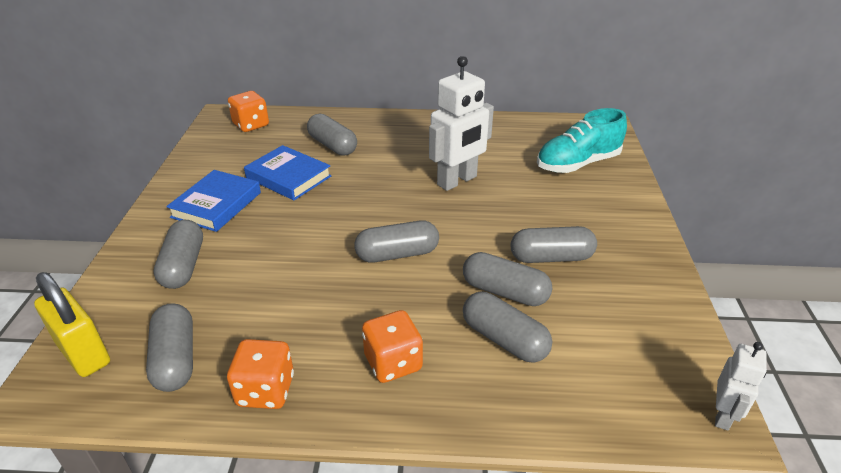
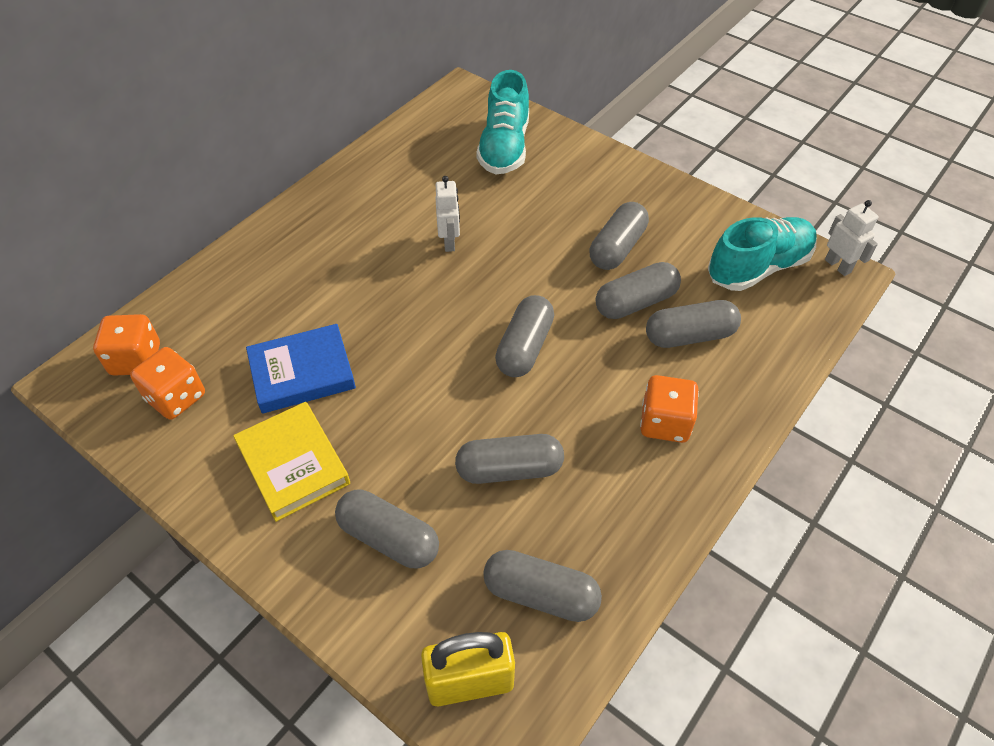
camera: 55 degrees left, 15 degrees up
(216, 205) = (293, 464): blue book -> yellow book
(265, 390) = (635, 532): orange dice -> orange dice (176, 397)
(332, 145) = (276, 304): grey capsule -> grey capsule (509, 469)
(457, 181) = (449, 242): white robot -> white robot, size x0.54
(640, 353) = (758, 267): none -> turquoise shoe

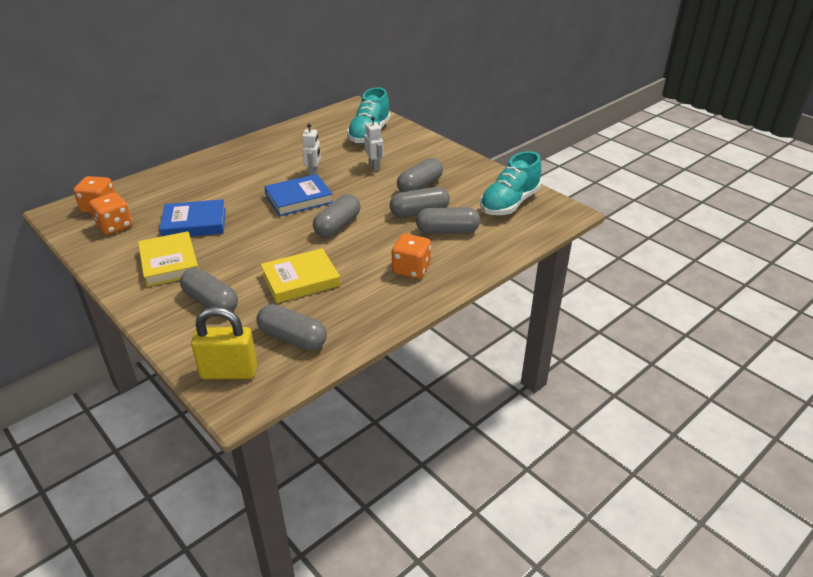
camera: 10 degrees right, 15 degrees down
(446, 298) = (299, 199): none -> blue book
(509, 469) = (300, 280): grey capsule -> yellow book
(758, 267) = (509, 204): turquoise shoe -> turquoise shoe turned 150 degrees clockwise
(838, 266) = (564, 208): white robot -> white robot (374, 166)

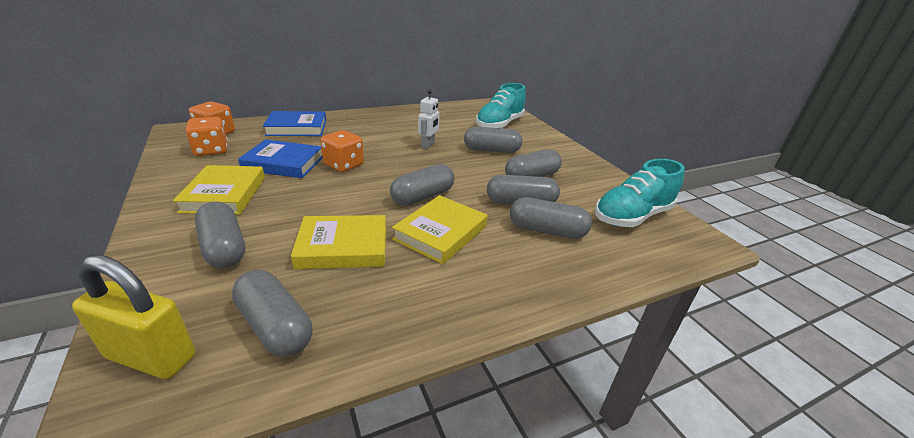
camera: 15 degrees right, 5 degrees down
(299, 199) = (399, 163): blue book -> blue book (297, 128)
(368, 252) = (440, 233): none -> yellow book
(374, 166) = (491, 150): white robot -> grey capsule
(411, 269) = (483, 267): orange dice -> orange dice (344, 165)

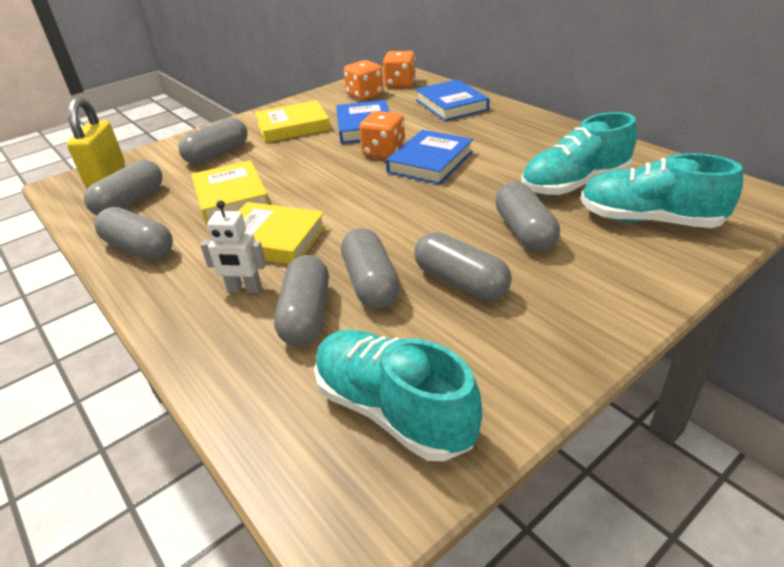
camera: 80 degrees right, 5 degrees up
(381, 154) = (430, 162): none -> blue book
(423, 196) = (343, 211): grey capsule -> grey capsule (139, 248)
(428, 145) = (488, 182): white robot -> white robot (244, 289)
(452, 128) = (574, 184): none -> turquoise shoe

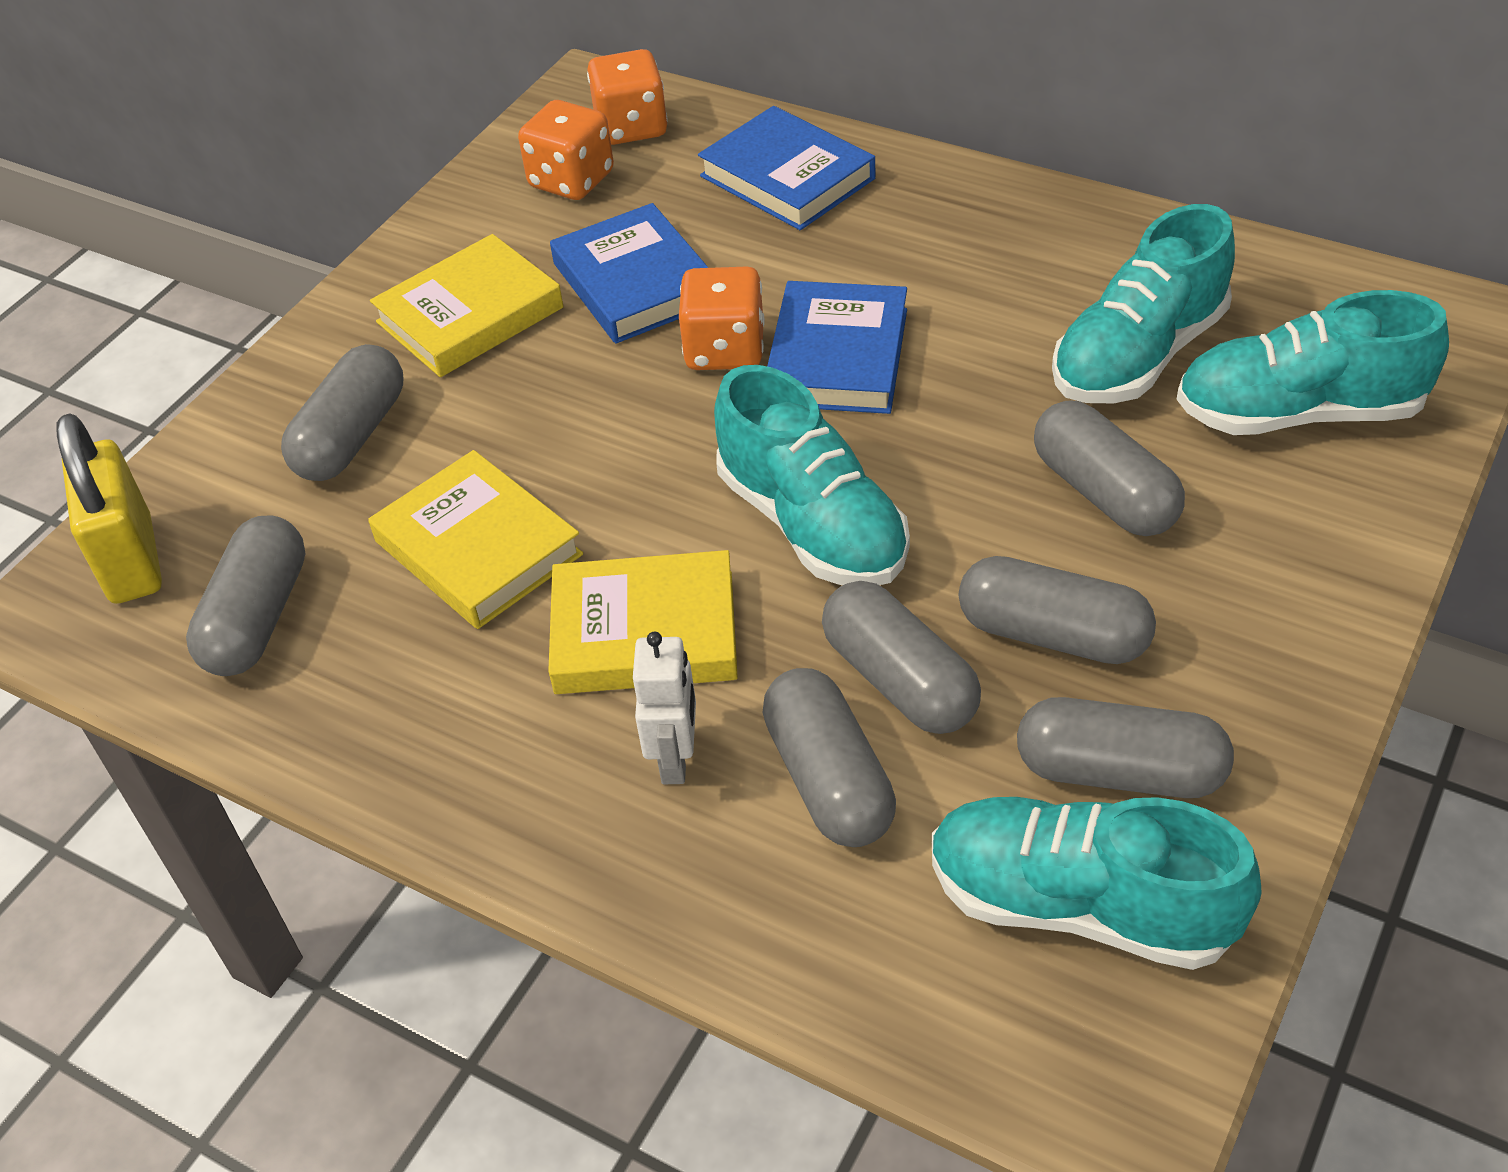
camera: 20 degrees left, 10 degrees up
(139, 248) = (384, 728): grey capsule -> grey capsule (1120, 771)
(244, 289) = (675, 759): white robot -> white robot turned 75 degrees counterclockwise
(375, 216) = (812, 524): none -> turquoise shoe

